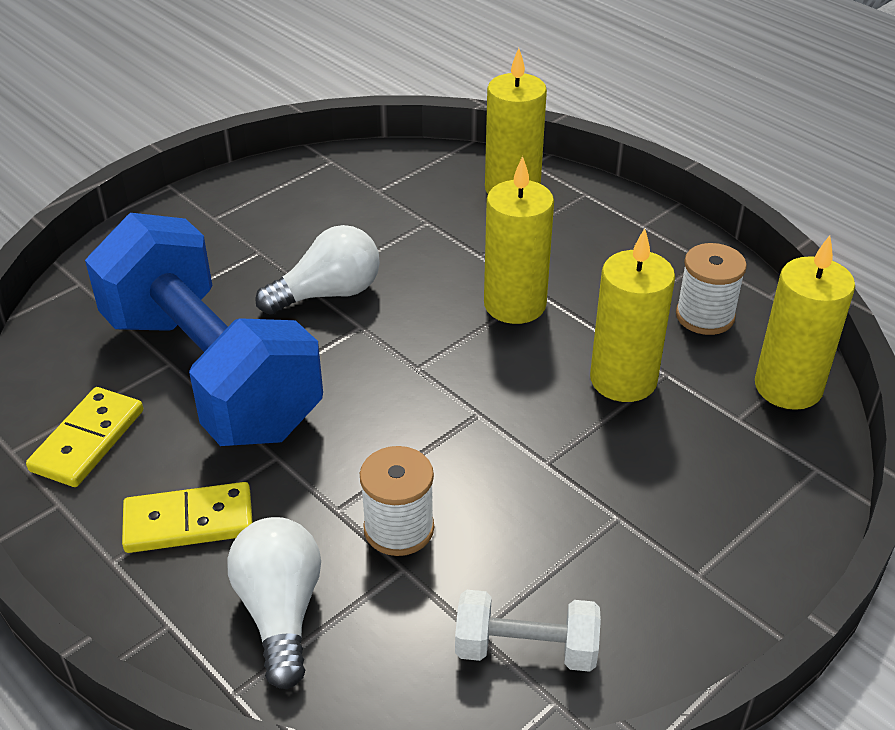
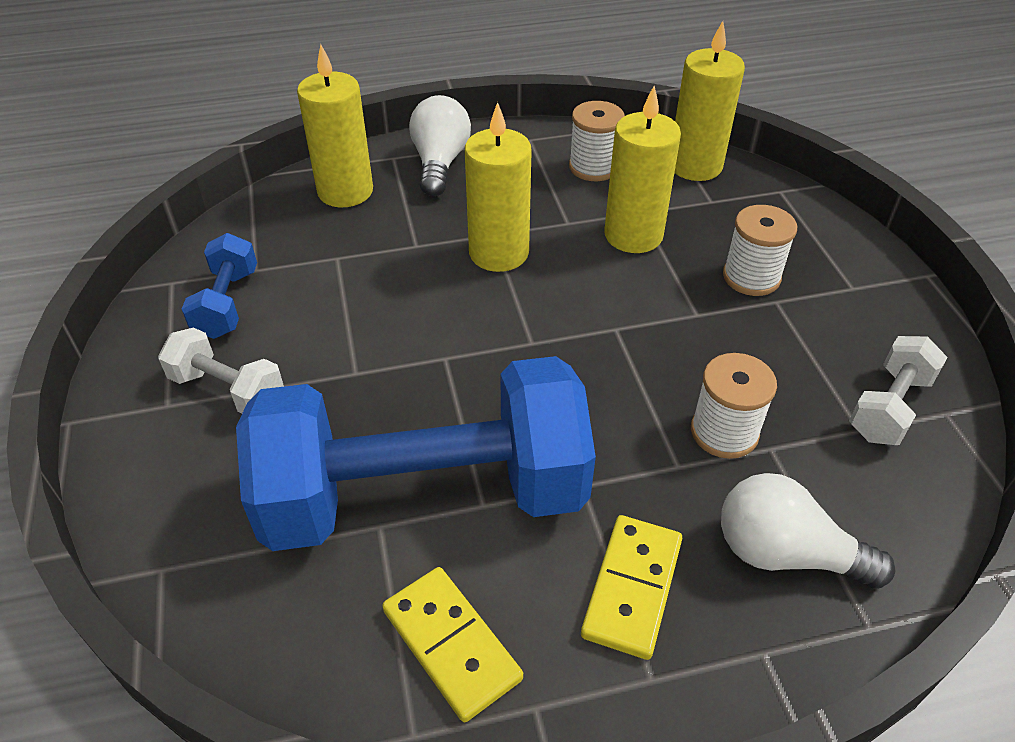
camera: 60 degrees left, 5 degrees up
(245, 236) = (228, 390): none -> white dumbbell
(328, 293) = (379, 361): white light bulb -> white light bulb (440, 163)
(330, 195) = (227, 303): none -> blue dumbbell
(638, 486) = (751, 277): none -> white spool

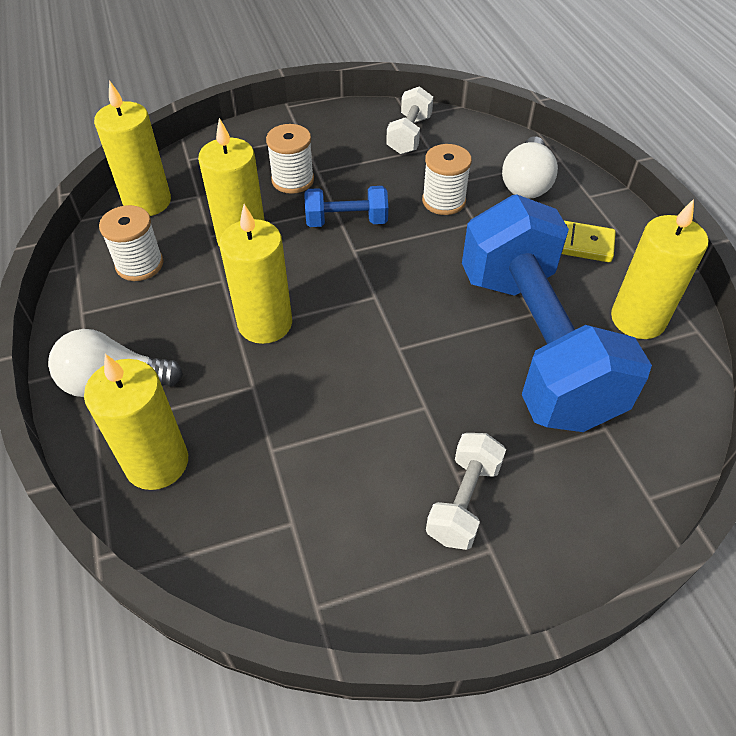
camera: 95 degrees left, 5 degrees up
(227, 303) = (348, 535): blue dumbbell -> blue dumbbell (346, 221)
(451, 645) = (638, 319): yellow domino -> yellow candle
(889, 407) = (409, 135): white dumbbell -> white dumbbell turned 75 degrees clockwise

